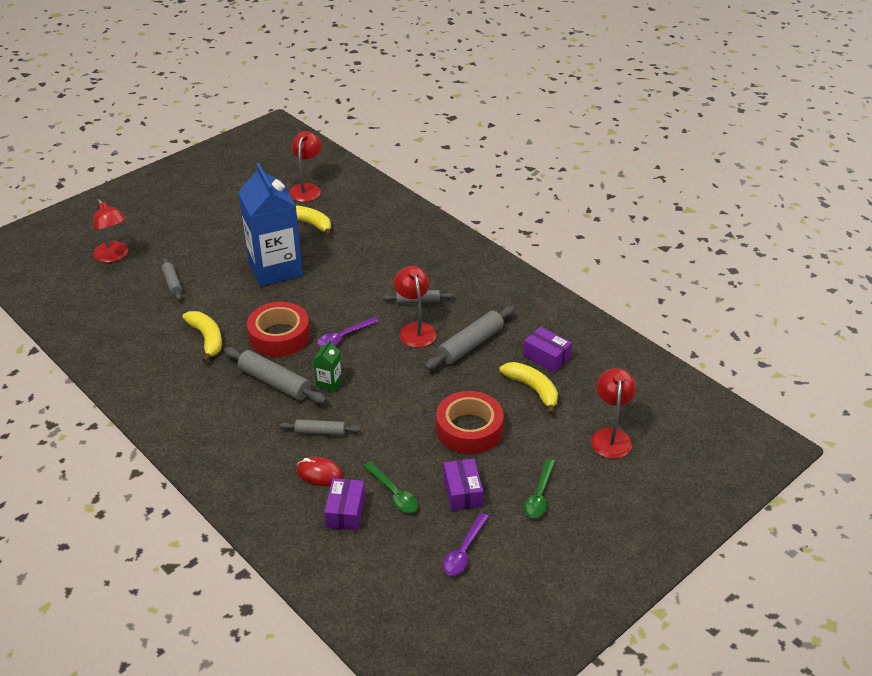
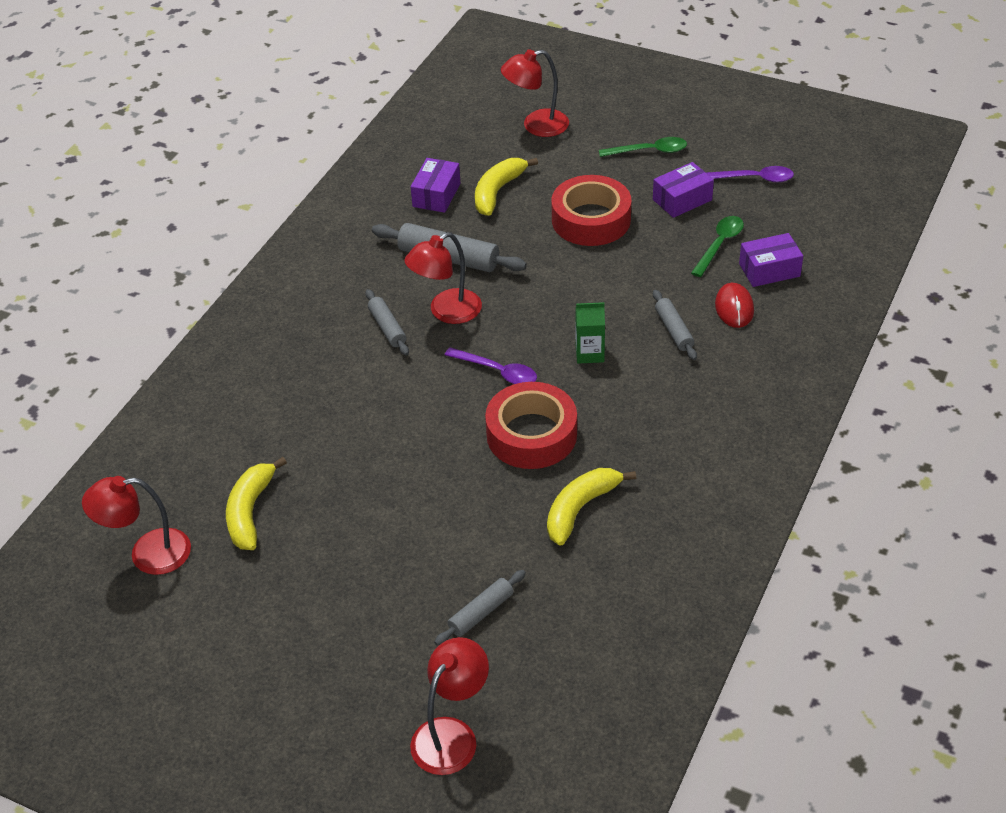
camera: 110 degrees left, 5 degrees up
(274, 382) = (620, 402): grey rolling pin -> none
(275, 268) = (385, 502): blue carton -> none

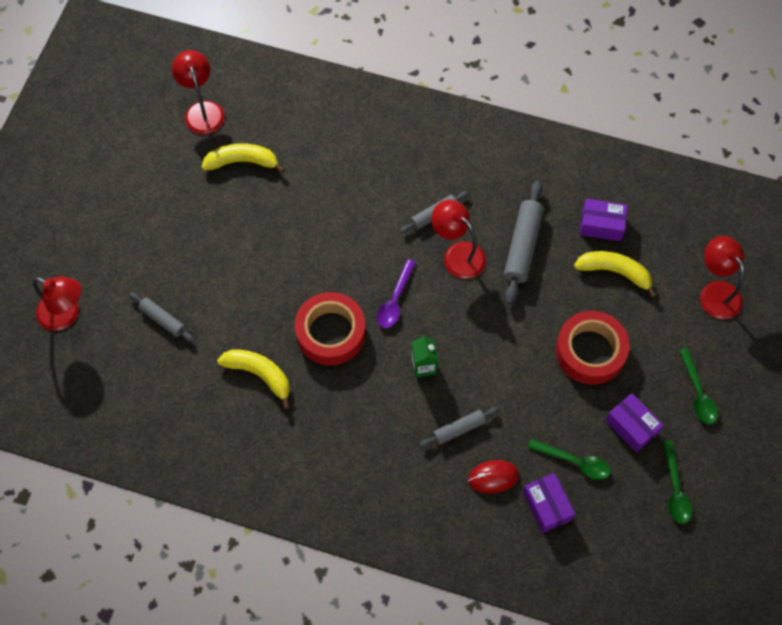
camera: 80 degrees right, 20 degrees up
(754, 179) = (675, 489): purple spoon -> green spoon

